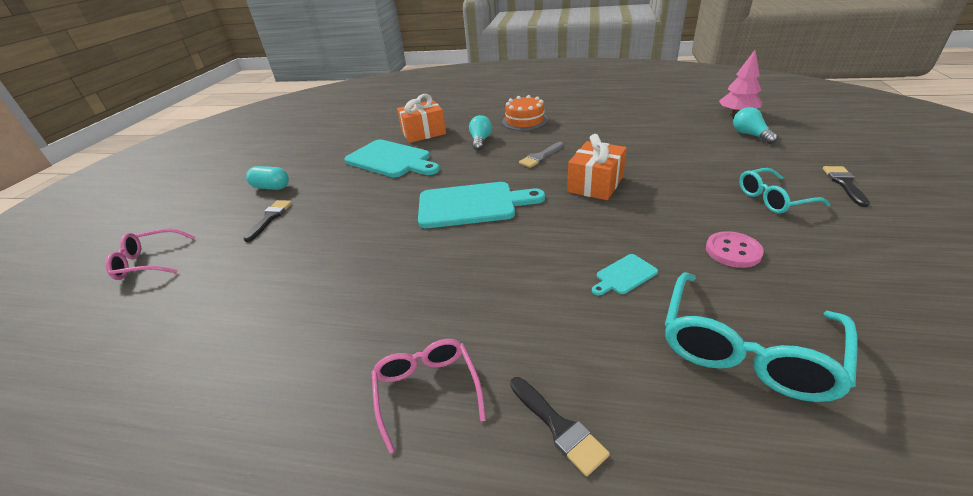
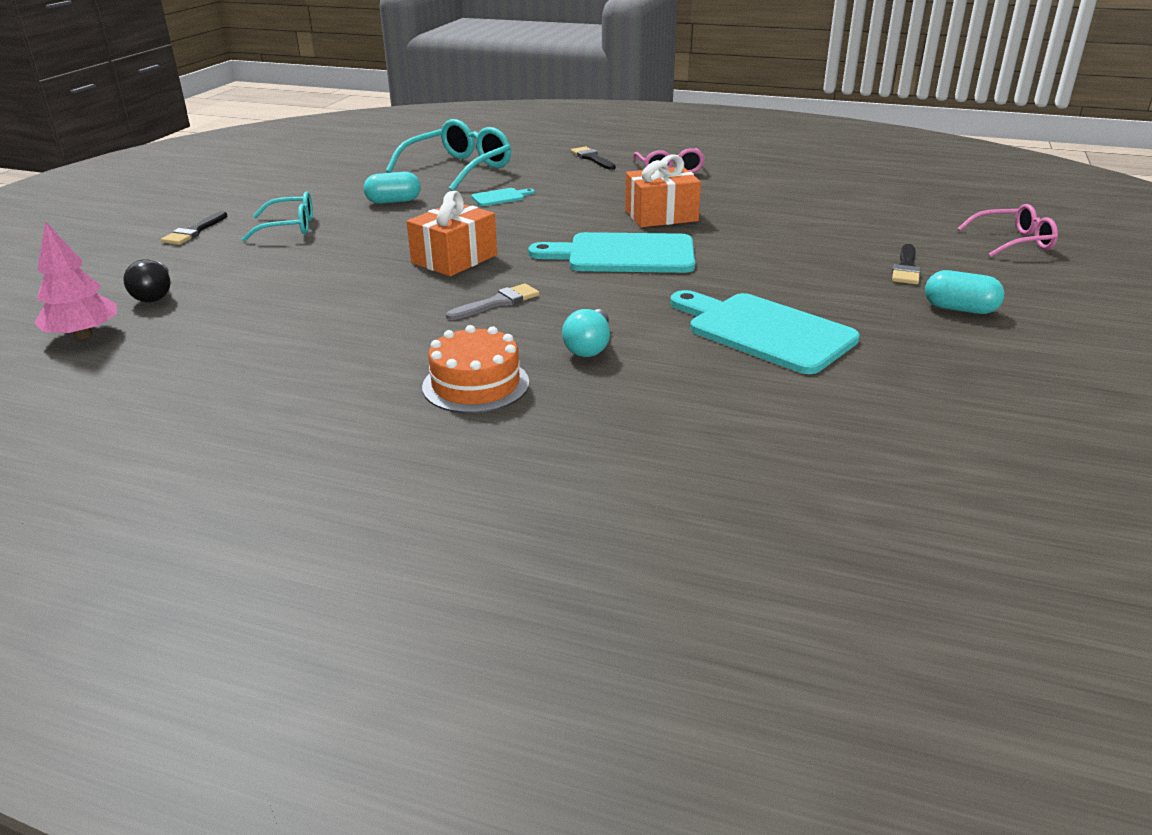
camera: 175 degrees left, 5 degrees down
(423, 133) = (713, 387): orange gift -> orange gift (661, 216)
(733, 251) = (393, 201): pink button -> turquoise capsule
(750, 135) = (155, 294): turquoise light bulb -> black light bulb

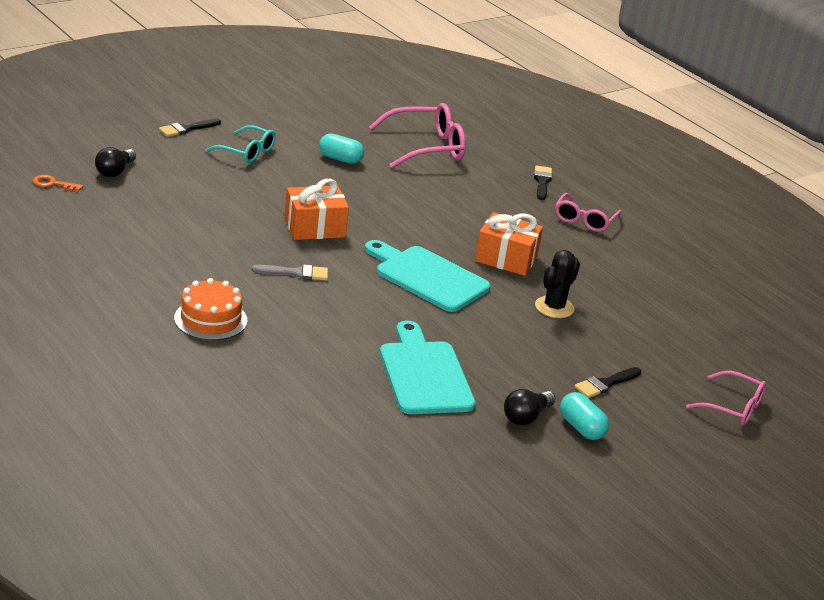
camera: 30 degrees right, 0 degrees up
(84, 335) = (53, 184): pink tree -> orange key
(459, 169) = (426, 147): turquoise glasses -> pink glasses
(500, 197) = (417, 189): turquoise cutting board -> none
(589, 347) = (304, 329): turquoise light bulb -> none
(762, 233) = (554, 307): none -> black cactus
(906, 323) = (526, 417): none -> black light bulb

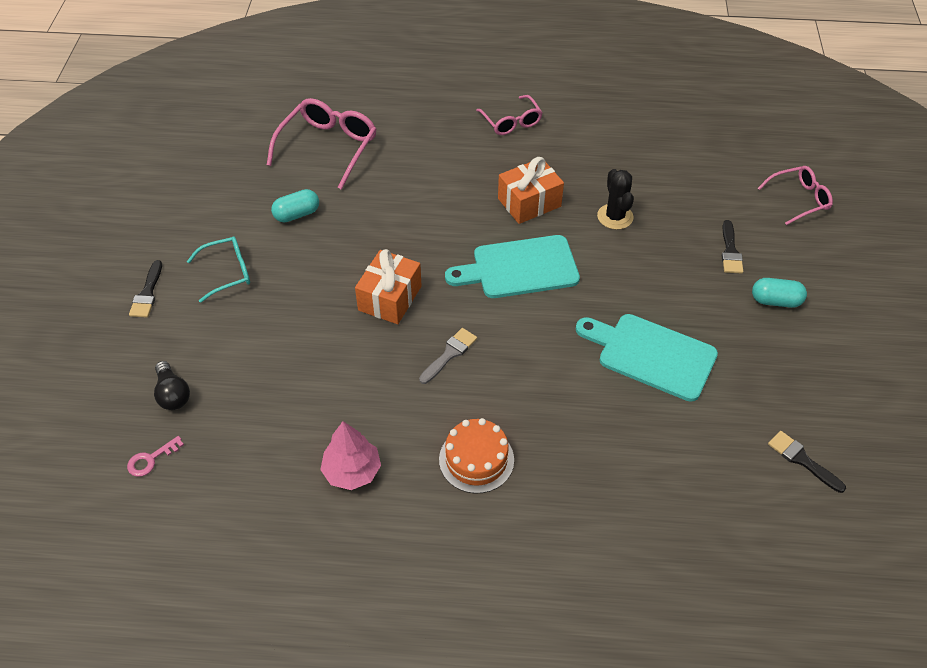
camera: 45 degrees left, 20 degrees up
(53, 184) = (151, 459): orange key -> pink key
(136, 267) = (352, 471): none -> pink tree
(526, 417) = (743, 325): black light bulb -> none
(542, 181) = (438, 111): black brush -> black brush (802, 460)

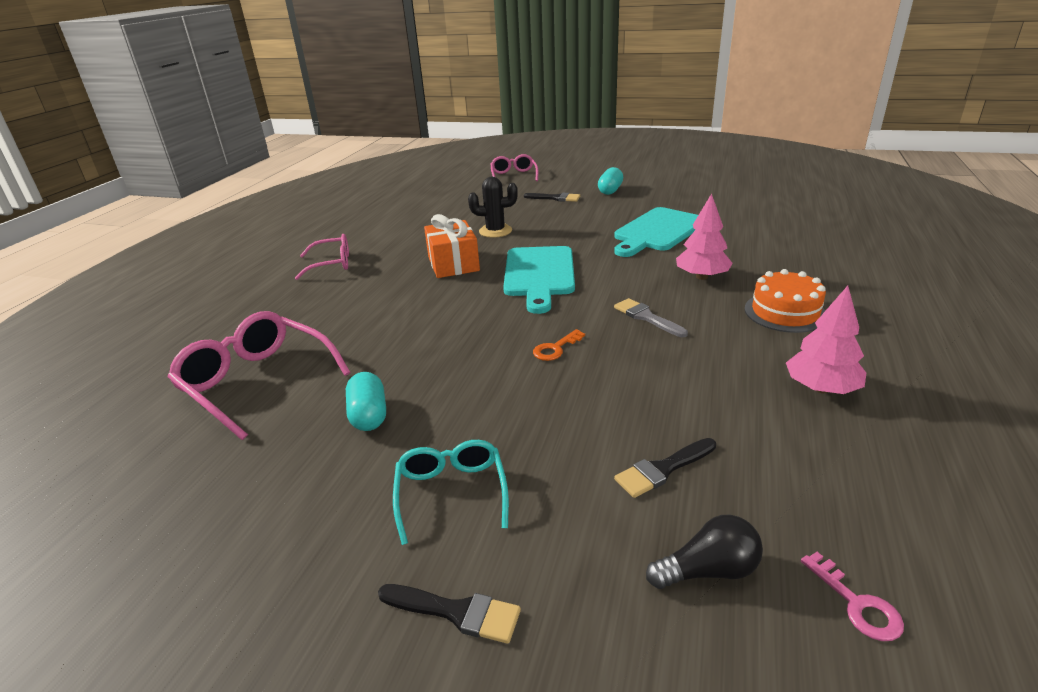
camera: 75 degrees left, 20 degrees down
(390, 298) = (555, 348): orange gift -> orange key
(540, 395) = (701, 277): none -> pink tree
(802, 460) = (757, 197): black brush -> black brush (662, 469)

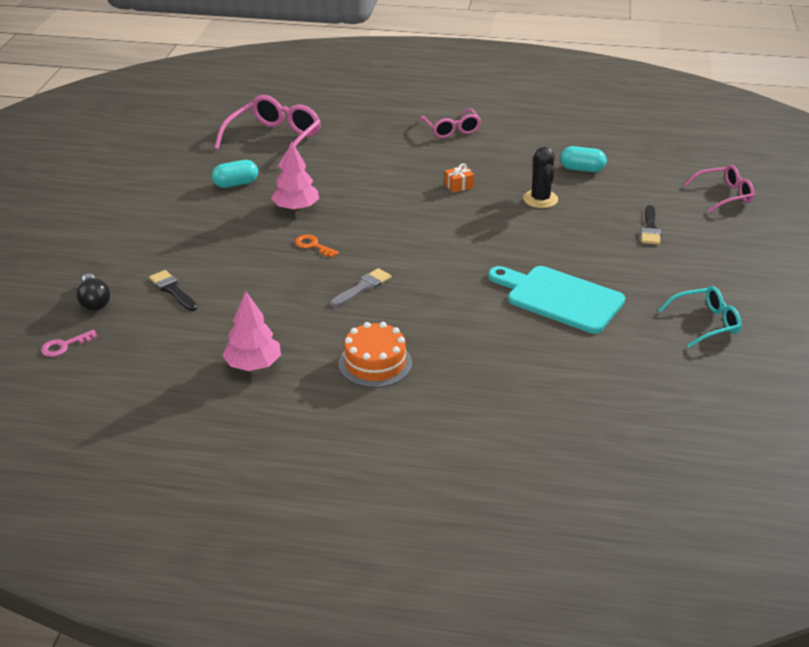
camera: 80 degrees right, 5 degrees up
(451, 493) = (163, 220): turquoise glasses -> turquoise glasses (705, 323)
(453, 264) = (459, 185): orange gift -> orange gift, size x0.48
(456, 612) = (85, 231): black brush -> none
(539, 274) = (441, 231): turquoise cutting board -> none
(610, 190) = (689, 266): turquoise capsule -> turquoise capsule (582, 169)
(701, 277) = (446, 321): pink tree -> pink tree (296, 208)

